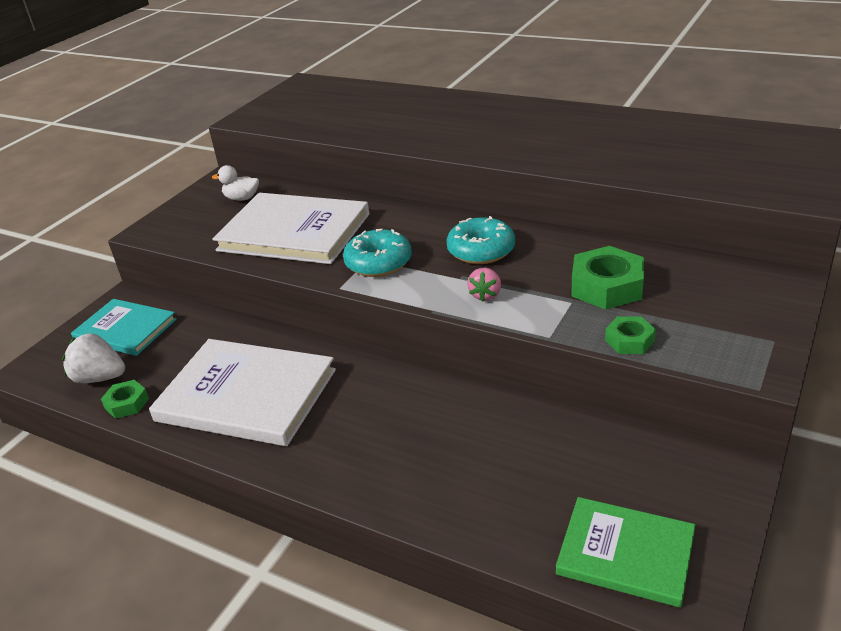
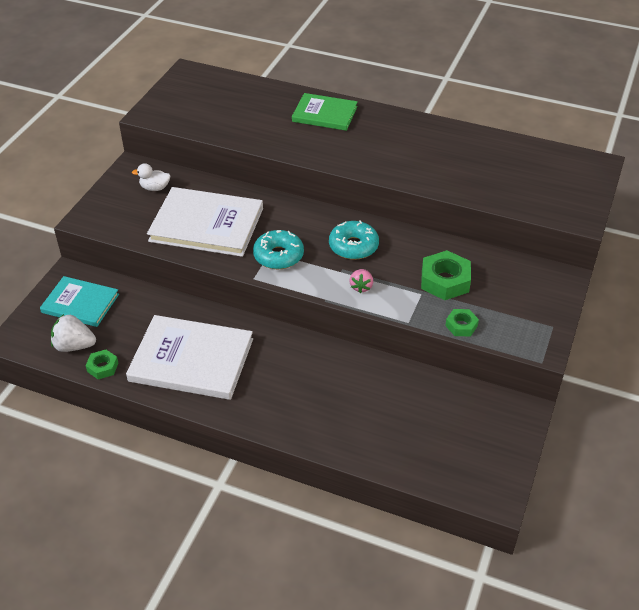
camera: 10 degrees left, 10 degrees up
(625, 553) = (458, 467): green book -> green book (324, 114)

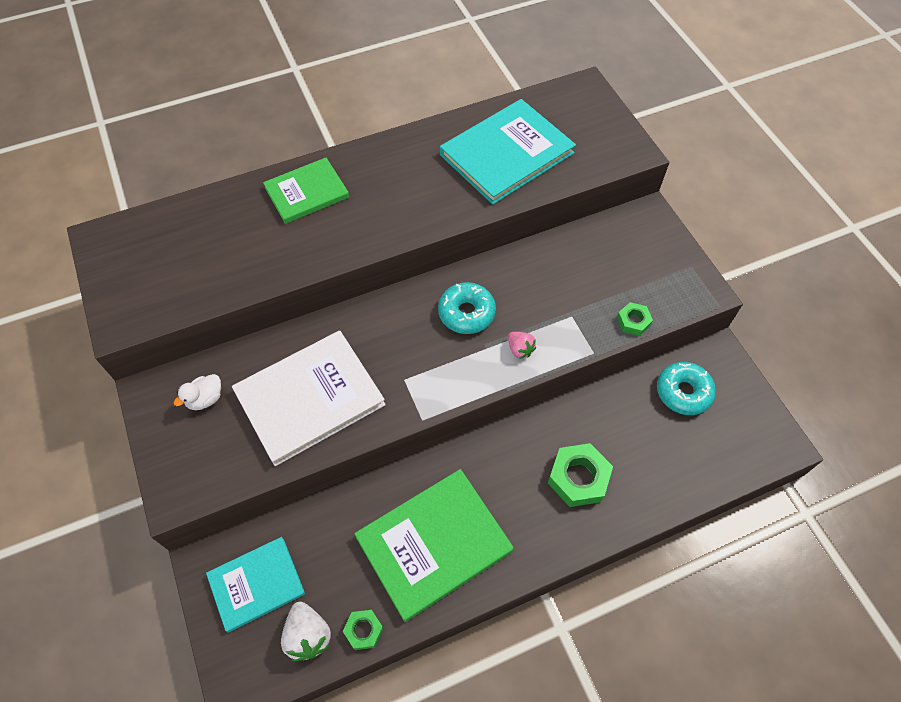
camera: 45 degrees left, 15 degrees up
(74, 346) = (308, 635): white strawberry -> white strawberry turned 75 degrees counterclockwise
(191, 360) = (434, 544): white book -> green book
(278, 256) = (416, 377): turquoise donut -> turquoise donut (683, 392)
(445, 281) = (574, 288): green nut -> green nut (578, 478)
(481, 167) = (507, 154): none -> turquoise book

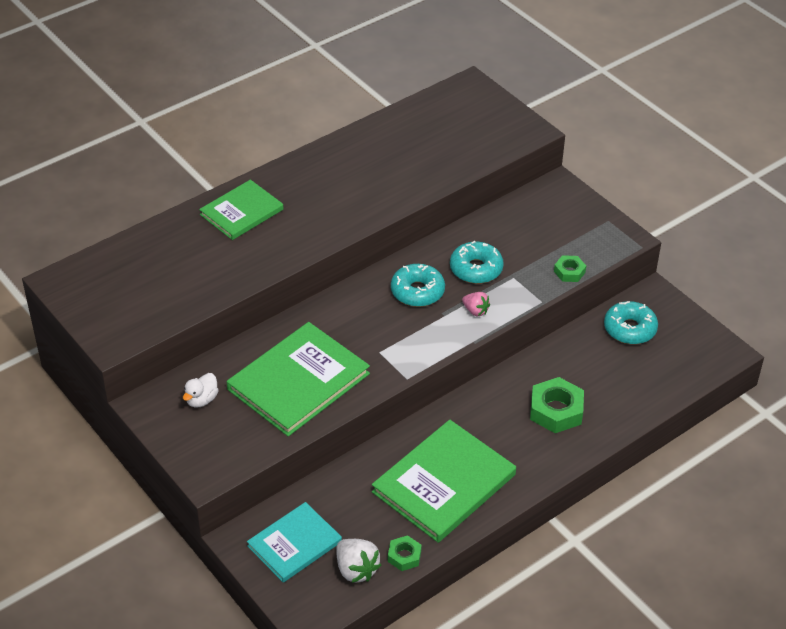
camera: 15 degrees left, 15 degrees down
(309, 398) = (298, 382): white book -> green book
(507, 154) = (416, 151): turquoise book -> none
(535, 298) = (476, 269): none -> turquoise donut

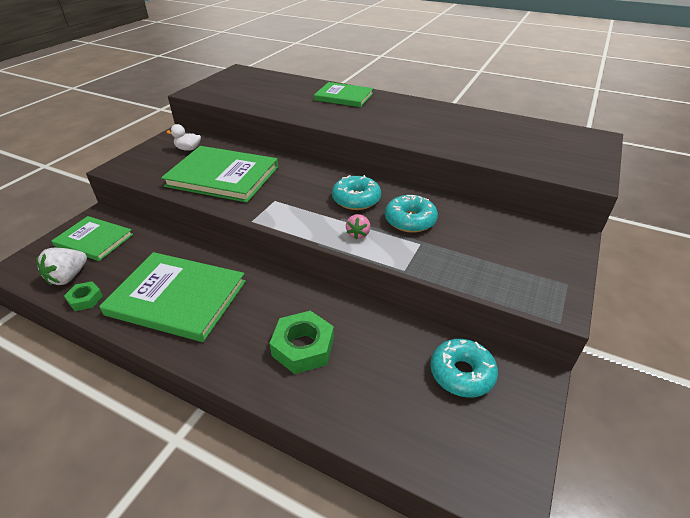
camera: 65 degrees right, 5 degrees down
(294, 544) = (94, 240): turquoise book -> green book
(569, 272) = (463, 277): green nut -> none

